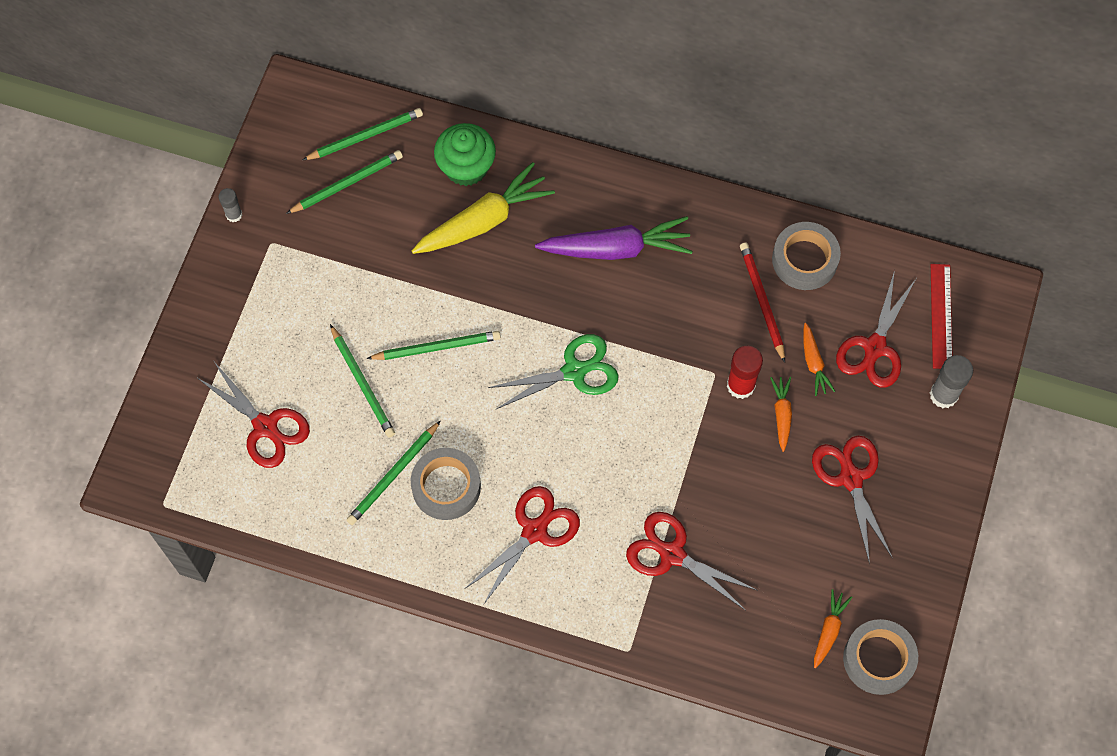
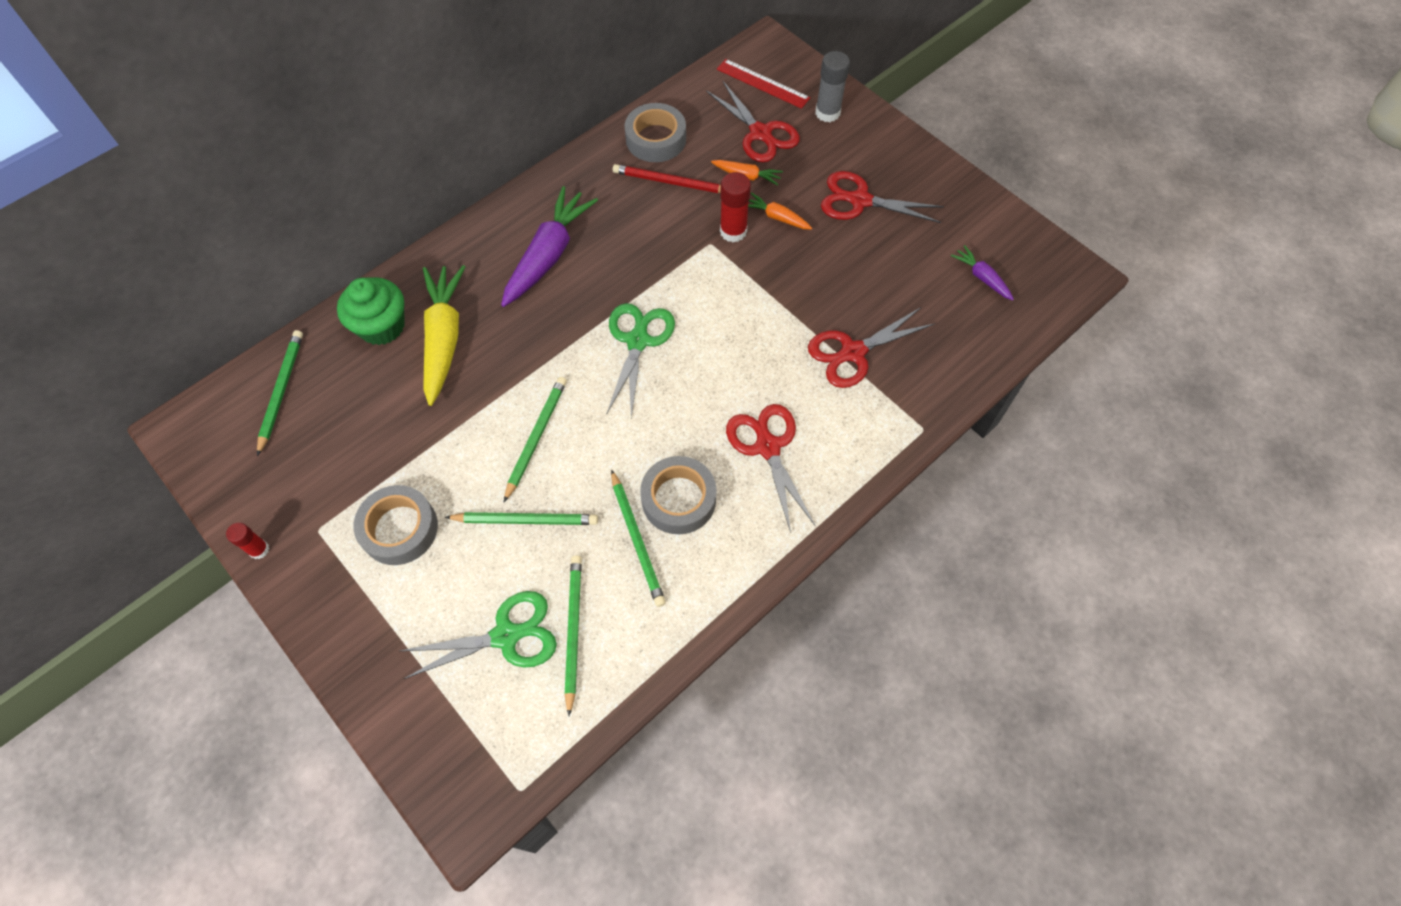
camera: 60 degrees left, 5 degrees down
(234, 214) = (259, 550): grey glue stick -> red glue stick
(265, 426) = (506, 636): red scissors -> green scissors
(347, 183) = (314, 430): green pencil -> green pencil (573, 630)
(829, 630) = (982, 277): orange carrot -> purple carrot
(878, 659) = (1023, 257): grey tape -> grey tape (399, 529)

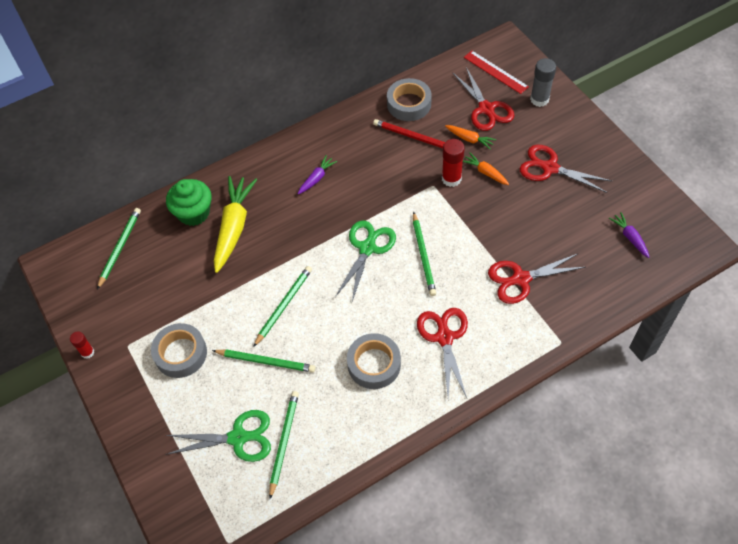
camera: 15 degrees right, 5 degrees down
(549, 255) = (316, 178): purple carrot -> purple carrot, size x0.49
(637, 540) = (339, 388): green pencil -> green pencil (423, 256)

